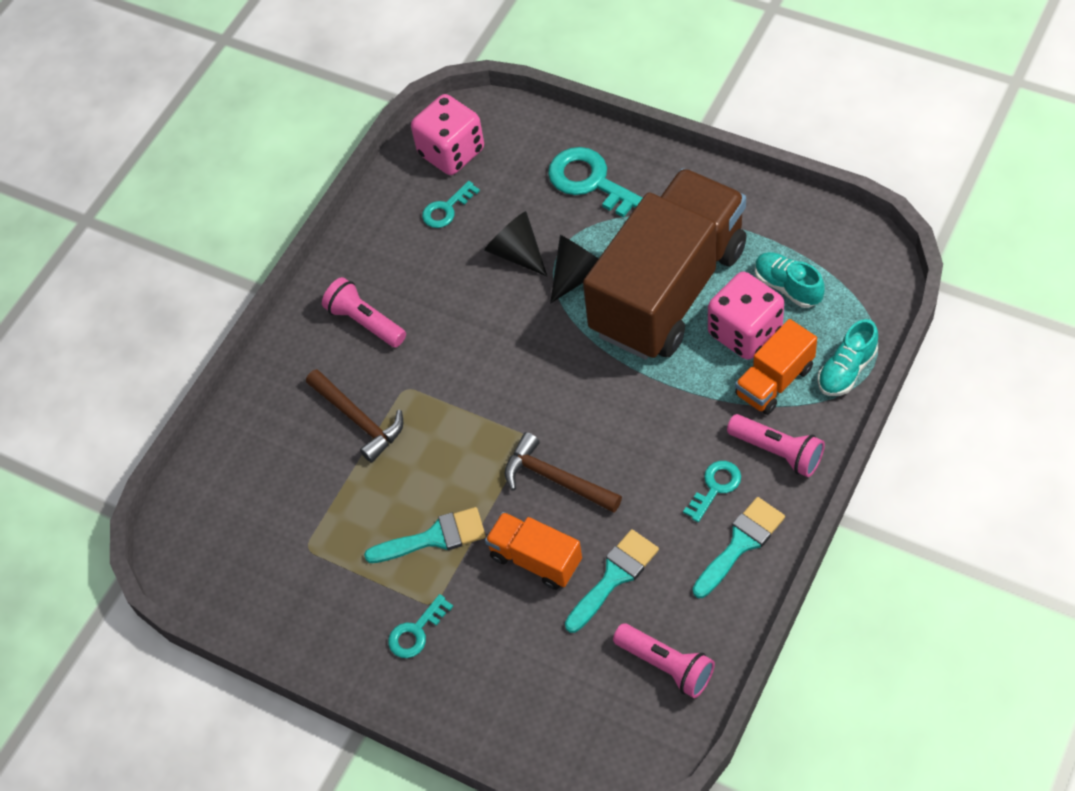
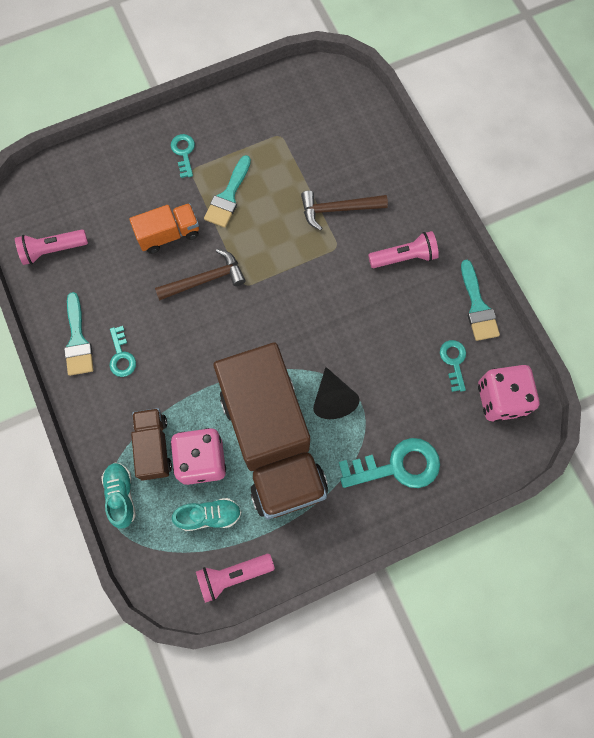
camera: 120 degrees right, 15 degrees up
(516, 253) = (381, 376): black cone -> none
(614, 576) = (122, 264): turquoise brush -> turquoise brush (477, 306)
(774, 381) = (153, 447): orange truck -> brown truck
(777, 451) = (109, 408): pink flashlight -> pink flashlight (233, 575)

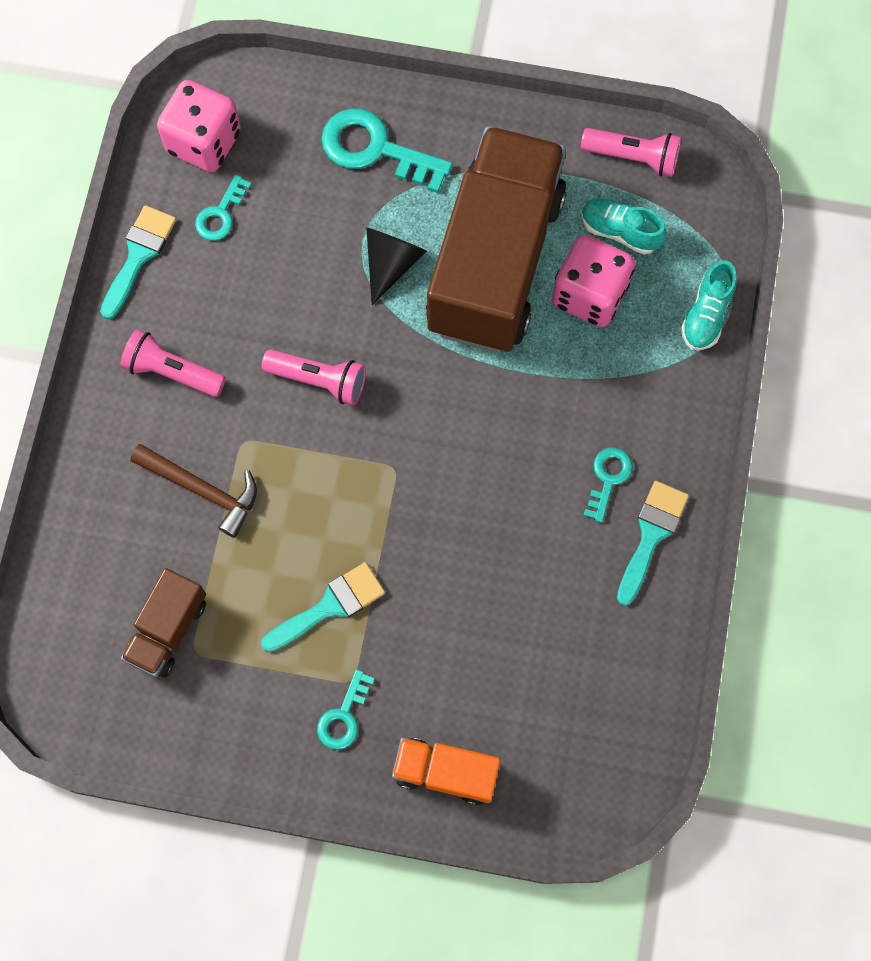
camera: 145 degrees left, 0 degrees up
(52, 250) = (613, 686): pink flashlight -> pink flashlight (319, 380)
(153, 447) = (636, 344): brown truck -> brown truck (168, 630)
(169, 234) = (445, 604): orange truck -> orange truck (445, 772)
(205, 279) = (439, 509): brown hammer -> none

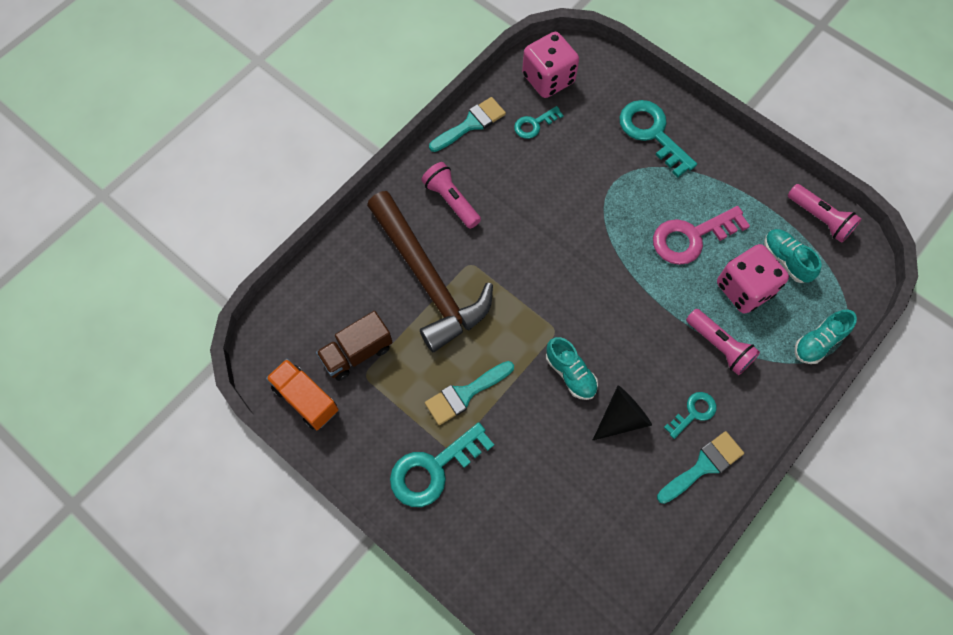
camera: 30 degrees right, 5 degrees down
(203, 490) = (428, 280): brown hammer -> brown hammer, size x1.83
(319, 380) = (538, 252): pink flashlight -> pink flashlight (719, 346)
(330, 606) = (465, 394): turquoise brush -> turquoise brush turned 150 degrees clockwise
(343, 716) = (433, 469): turquoise key -> turquoise key, size x1.81
(391, 263) = (624, 205): black cone -> black cone (621, 417)
(441, 511) = (570, 373): none -> turquoise shoe
(445, 772) = (478, 544): orange truck -> orange truck (305, 399)
(494, 262) = (691, 237): brown truck -> pink key

